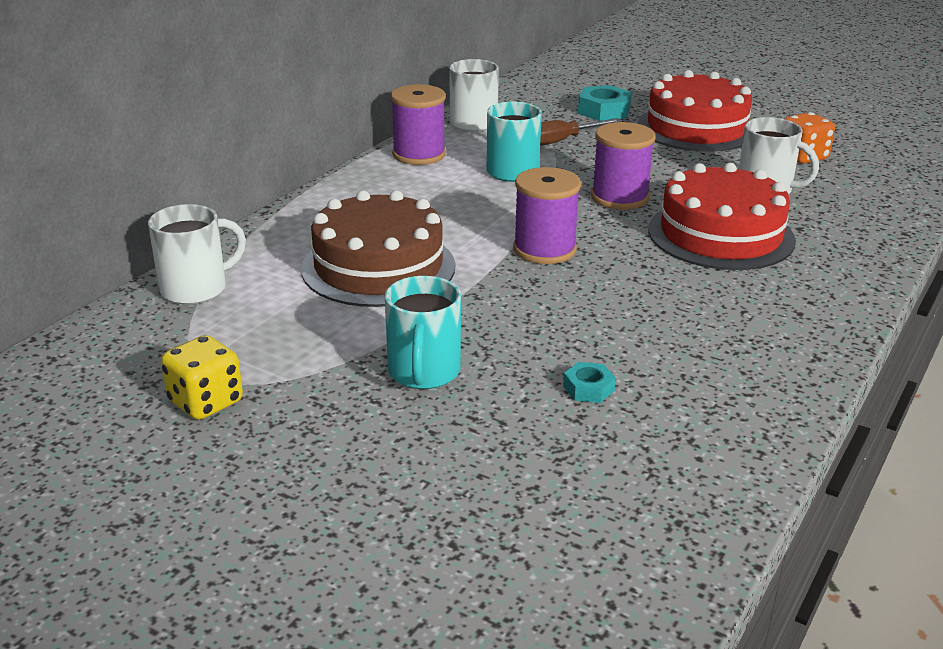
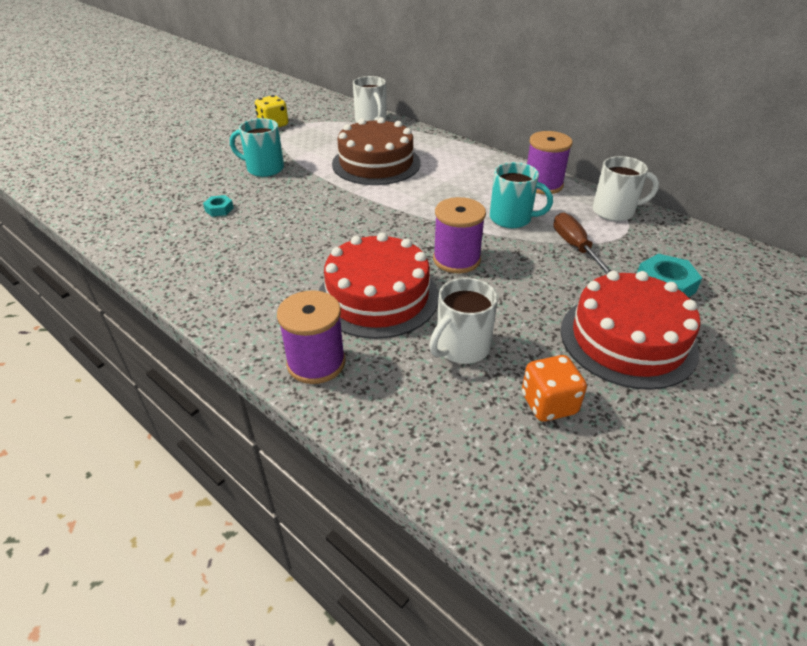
camera: 100 degrees right, 10 degrees up
(544, 249) = (379, 216): purple spool -> purple spool (316, 363)

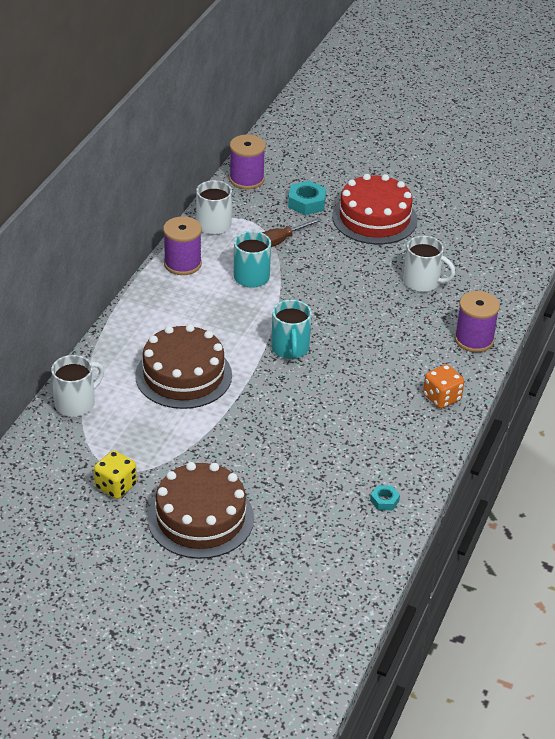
camera: 110 degrees left, 0 degrees up
(211, 148) = (200, 518): none -> brown cake
(219, 209) = (324, 457): turquoise nut -> turquoise nut (384, 500)
(264, 169) = (231, 455): turquoise mug -> turquoise mug (290, 349)
(378, 297) = (394, 328): red cake -> none
(456, 259) = (327, 297): purple spool -> purple spool (246, 179)
(548, 404) = (448, 245): orange dice -> orange dice (441, 398)

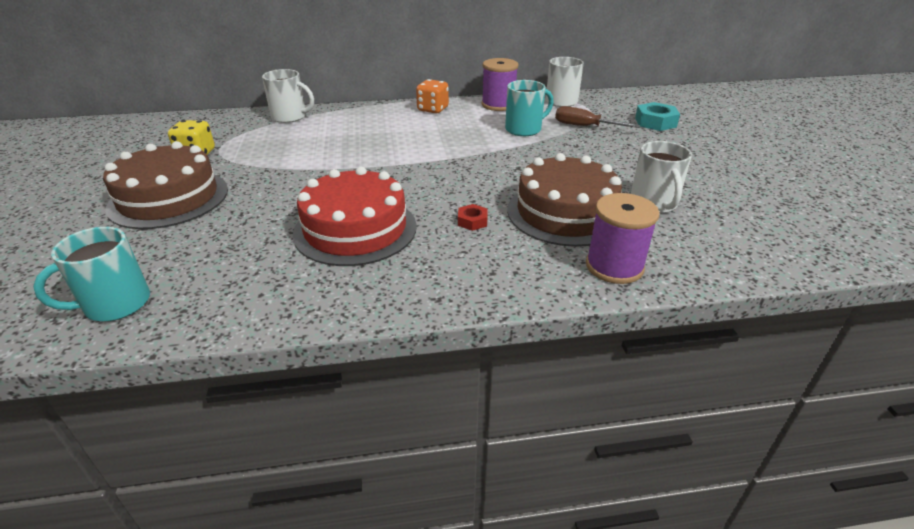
camera: 60 degrees right, 5 degrees down
(183, 375) = (363, 140): brown cake -> brown cake (565, 213)
(246, 179) = (636, 97): purple spool -> none
(290, 349) = (452, 170): turquoise mug -> turquoise mug (115, 304)
(374, 218) = (696, 153): red cake -> red cake (355, 229)
(375, 372) = (472, 221): none -> red nut
(384, 500) = (251, 295): turquoise nut -> none
(441, 398) = (479, 277): orange dice -> orange dice (433, 109)

